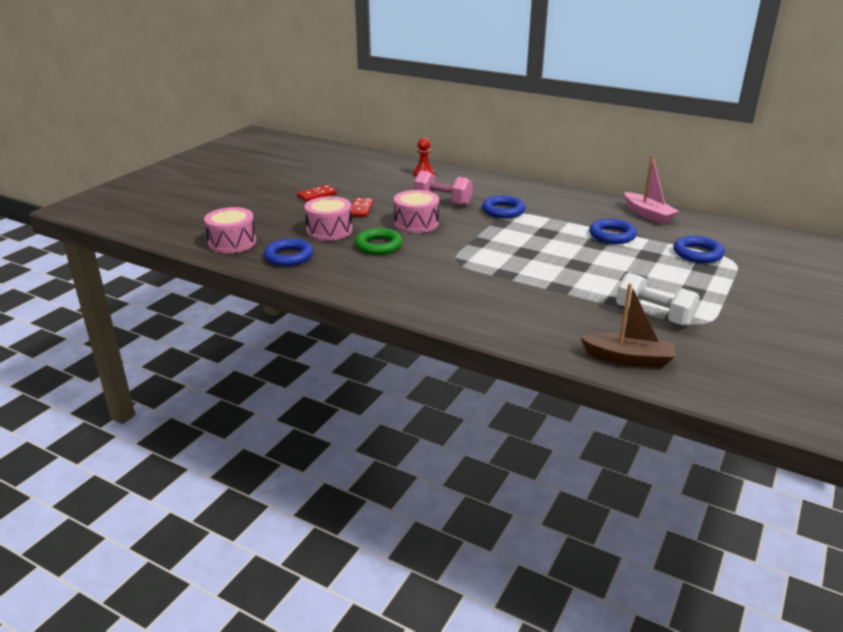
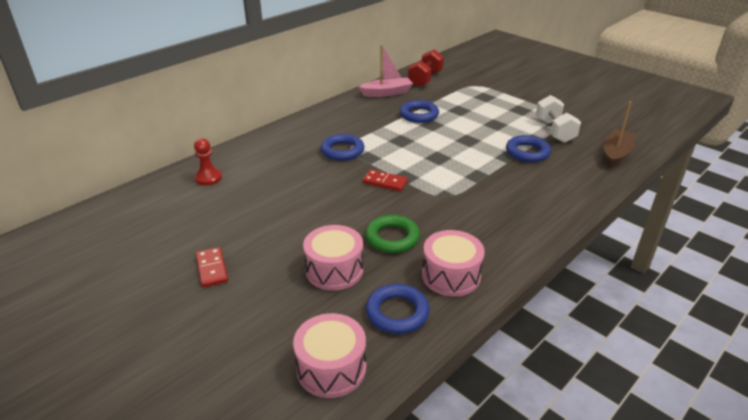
camera: 75 degrees left, 5 degrees up
(361, 209) = (284, 237): red domino -> red domino (385, 182)
(416, 223) = (346, 204): pink drum -> pink drum (451, 275)
(443, 201) = (297, 179): pink dumbbell -> none
(653, 315) = (554, 131): white dumbbell -> white dumbbell turned 60 degrees counterclockwise
(697, 254) = (462, 93): blue ring -> blue ring (527, 152)
(713, 230) = (425, 79): none -> red dumbbell

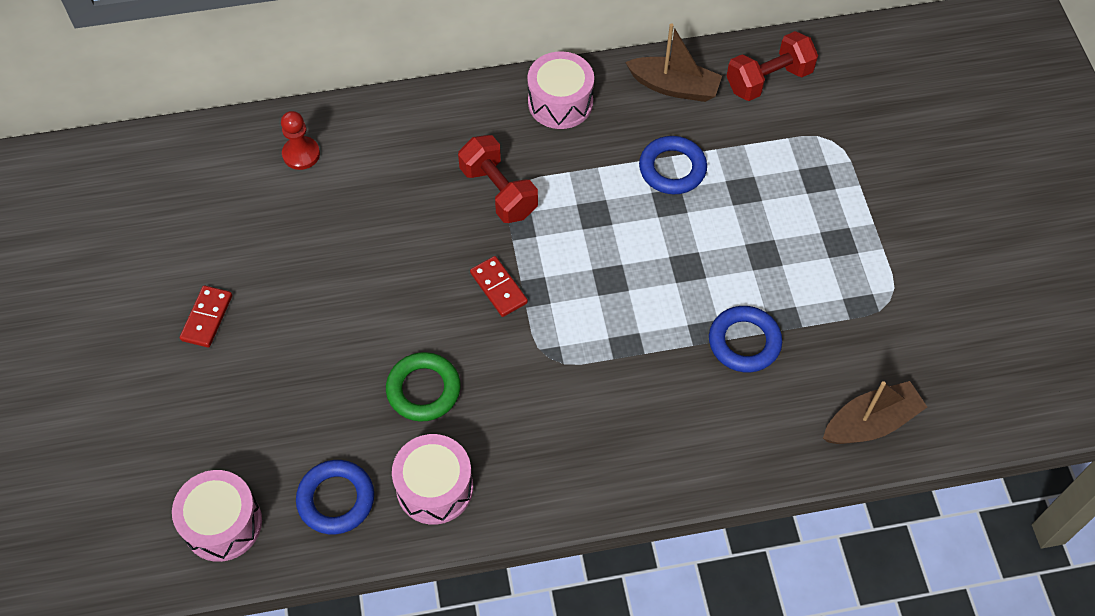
camera: 35 degrees right, 25 degrees up
(334, 270) = (323, 399): pink drum -> pink drum (560, 102)
(342, 151) = (498, 192): blue ring -> red dumbbell
(387, 93) = (674, 87): pink boat -> brown boat
(554, 131) = (837, 321): white dumbbell -> none

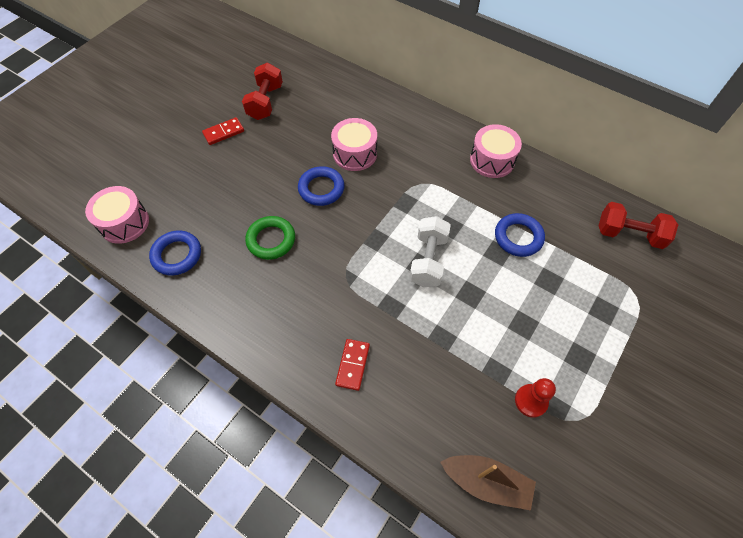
camera: 45 degrees right, 0 degrees up
(301, 154) = (342, 95): red pawn -> red pawn (531, 401)
(434, 487) = (221, 290): pink drum -> pink drum (355, 153)
(498, 192) = (412, 178): red dumbbell -> red dumbbell (265, 102)
(499, 288) = (360, 223): red domino -> red domino (353, 365)
(611, 268) = (428, 260): none -> white dumbbell
(674, 87) = (565, 197): brown boat -> none
(744, 342) = (458, 362): blue ring -> blue ring (321, 189)

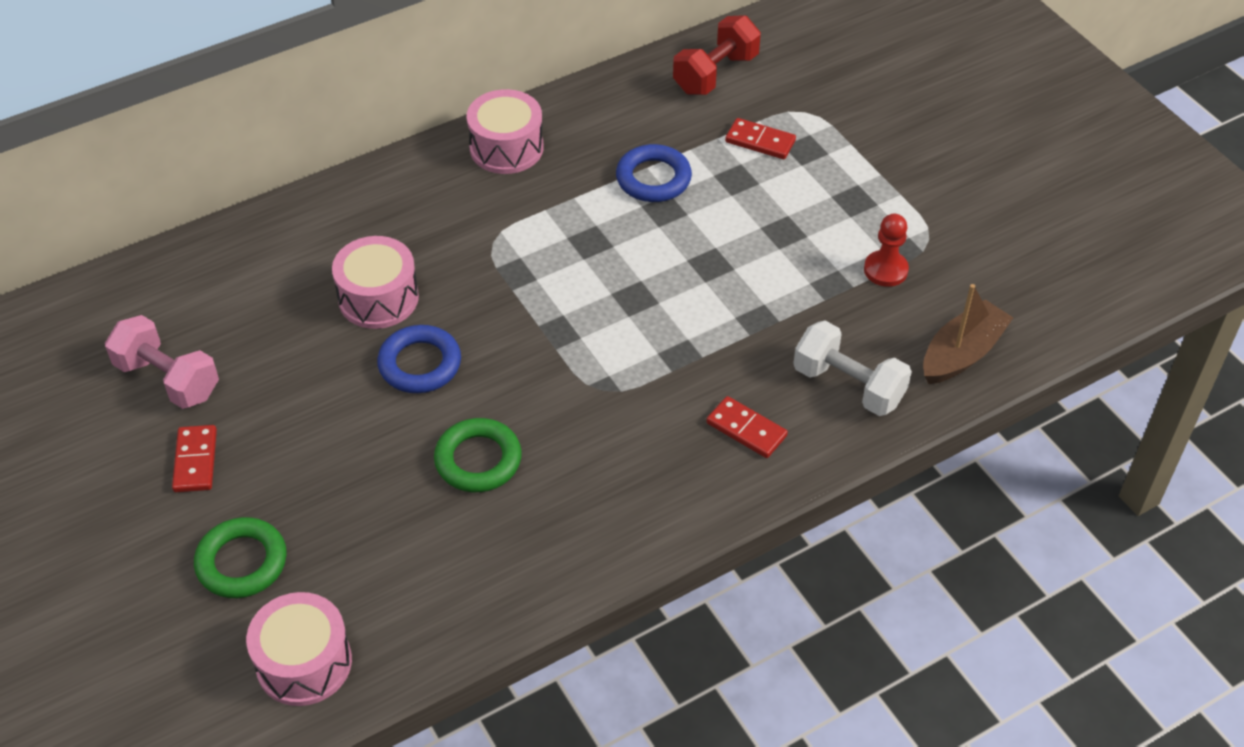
camera: 65 degrees left, 10 degrees down
(173, 174) = (242, 562): none -> green ring
(177, 255) = (426, 597): blue ring -> none
(265, 102) = (168, 379): red dumbbell -> pink dumbbell
(428, 260) = (631, 287): white dumbbell -> white dumbbell (848, 386)
(590, 281) = (760, 141): none -> red domino

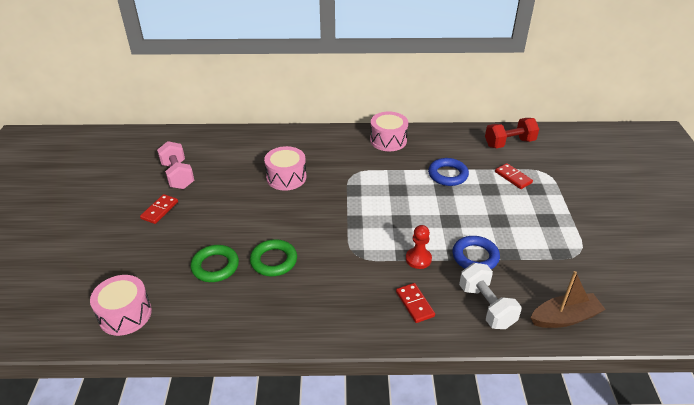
camera: 30 degrees right, 10 degrees down
(242, 562) = (140, 259): green ring -> green ring (215, 266)
(420, 364) = (281, 210): blue ring -> blue ring (475, 257)
(885, 270) = (544, 258): red pawn -> red pawn (418, 259)

